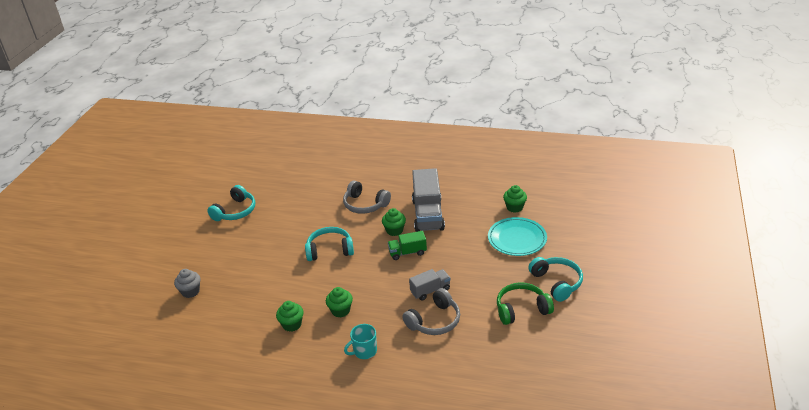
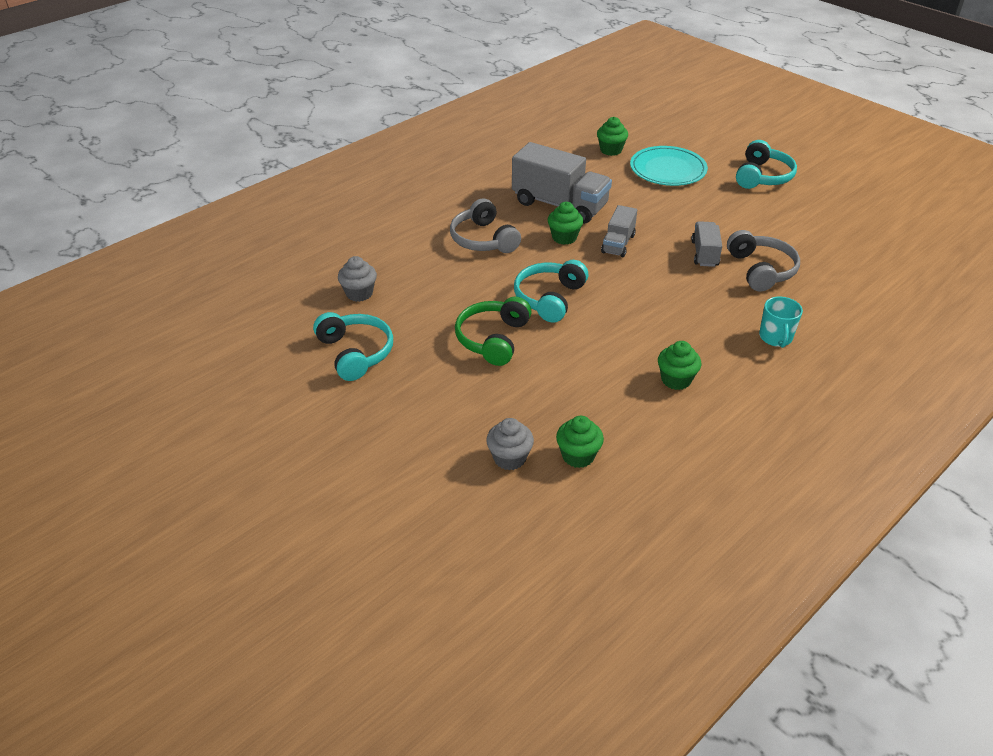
camera: 60 degrees left, 5 degrees up
(282, 190) = (359, 293): none -> grey cupcake
(340, 310) = (683, 330): green cupcake -> green cupcake (578, 456)
(365, 205) = (483, 239): grey headphones -> grey headphones turned 90 degrees clockwise
(407, 252) = (618, 244): green truck -> grey truck
(521, 309) = (787, 211): green headphones -> green headphones (493, 339)
(557, 282) = (762, 176): turquoise headphones -> turquoise headphones turned 105 degrees clockwise

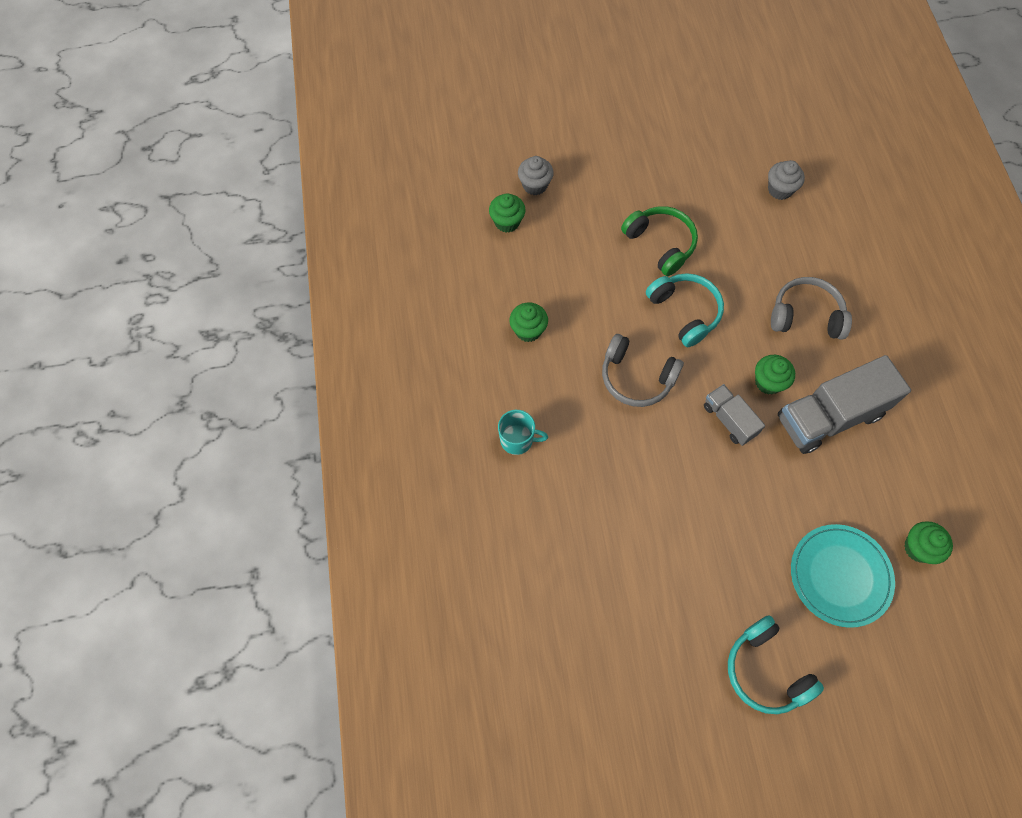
camera: 125 degrees right, 25 degrees up
(355, 353) = (704, 155): turquoise headphones -> none
(704, 254) = (665, 482): grey truck -> none
(761, 270) = (608, 510): grey headphones -> grey headphones (636, 377)
(775, 338) = (517, 440): turquoise mug -> turquoise mug turned 150 degrees clockwise

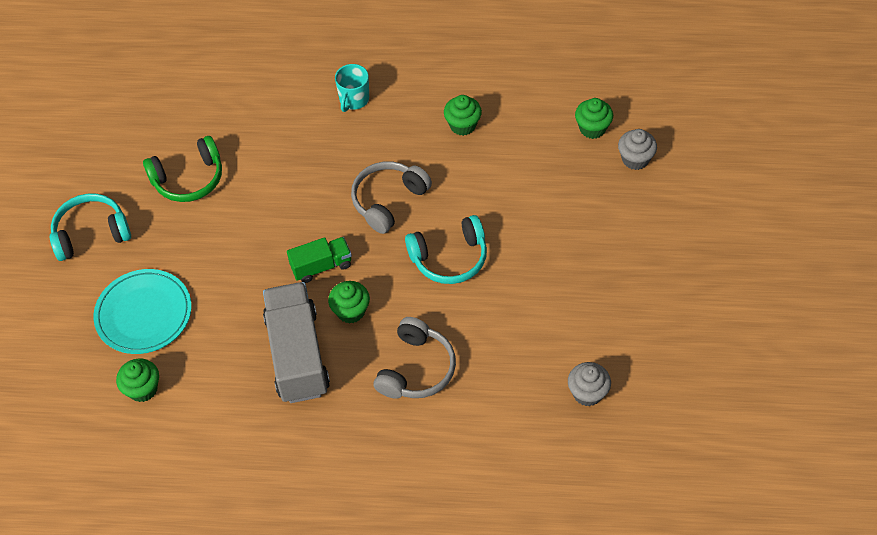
camera: 105 degrees right, 10 degrees down
(660, 244) = (537, 256): green headphones -> green headphones (189, 179)
(729, 420) = (321, 266): grey truck -> green truck

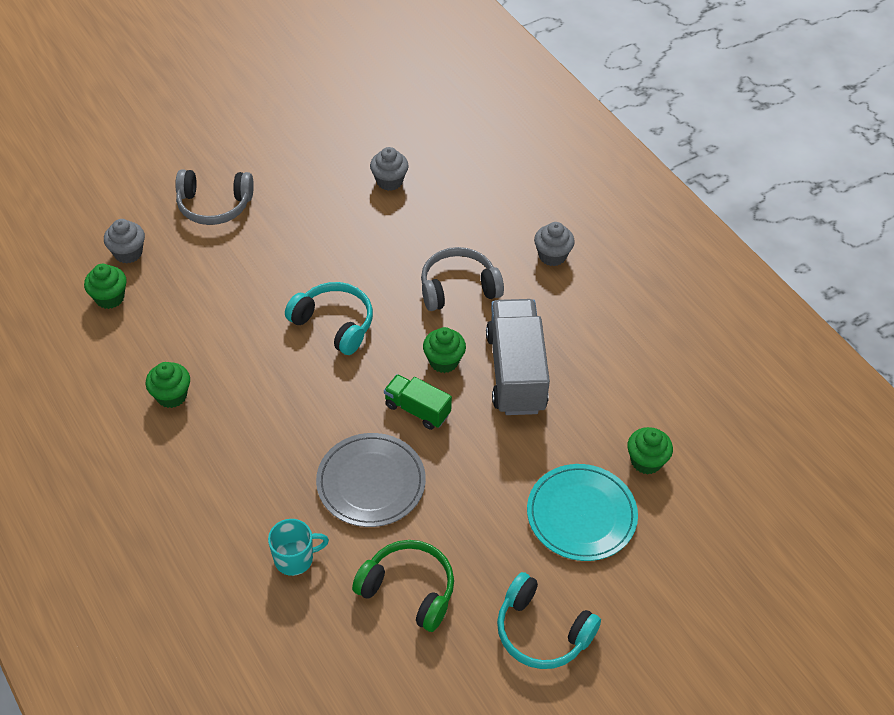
camera: 130 degrees left, 5 degrees down
(286, 203) = (371, 482): none -> grey plate
(297, 355) = (516, 372): grey truck -> grey truck turned 135 degrees clockwise
(354, 99) = (198, 507): turquoise mug -> turquoise mug (295, 558)
(388, 201) = (306, 402): grey headphones -> grey headphones (214, 205)
(393, 469) = (552, 256): none -> grey cupcake

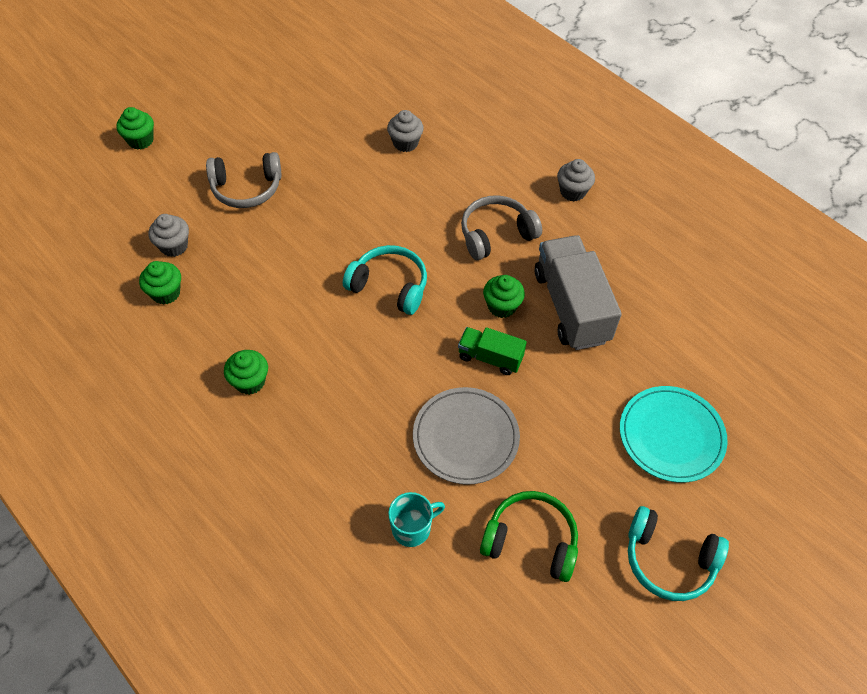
camera: 10 degrees left, 5 degrees up
(646, 461) = (714, 373): green cupcake -> green cupcake (140, 140)

